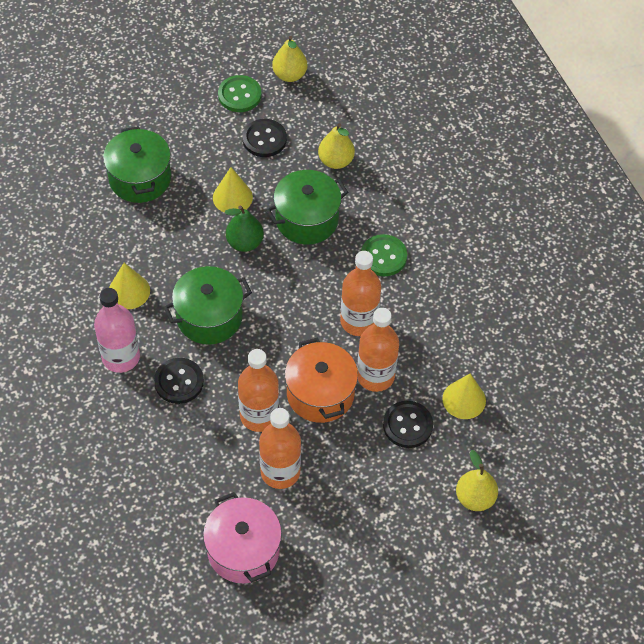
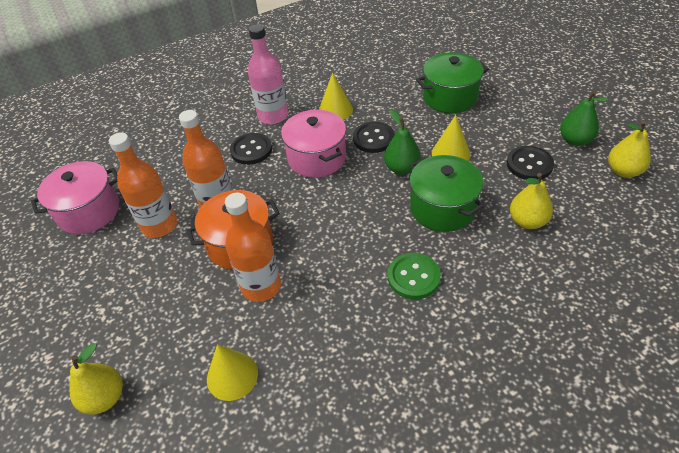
camera: 90 degrees right, 10 degrees down
(209, 317) = (317, 158): green pot -> pink pot
(239, 95) = (575, 140): green button -> green pear
(358, 321) = (326, 264): orange bottle -> none
(407, 425) = (201, 321): black button -> black button (373, 138)

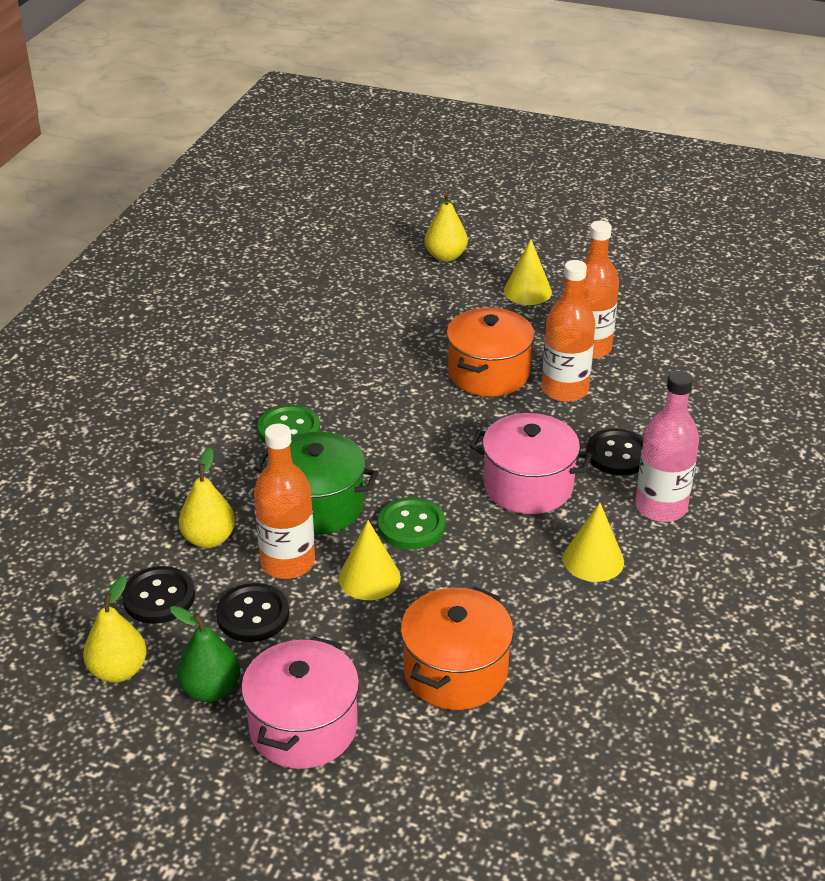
camera: 135 degrees right, 10 degrees down
(89, 211) = (676, 324): pink pot -> pink pot (303, 727)
(232, 376) = (369, 305): yellow cone -> yellow cone (527, 291)
(261, 286) = (423, 357): orange bottle -> orange bottle (288, 562)
(373, 138) = (490, 545): black button -> black button (159, 597)
(401, 168) = (411, 526): green pear -> green button
(450, 97) = (455, 671): green pot -> orange pot

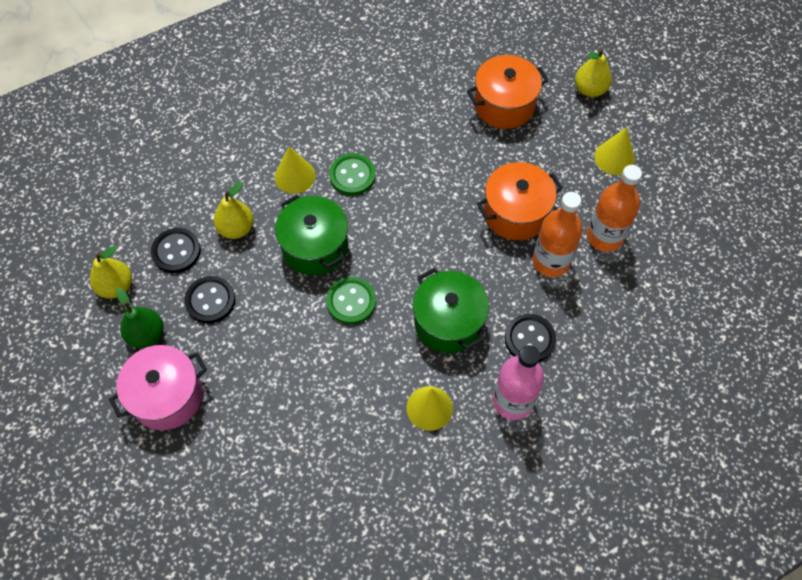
camera: 40 degrees right, 25 degrees up
(288, 562) = (261, 277): orange bottle -> none
(369, 577) = (292, 322): yellow cone -> yellow cone (295, 176)
(455, 671) = (275, 424): orange pot -> orange pot (504, 105)
(528, 485) = (448, 322): pink pot -> green pot

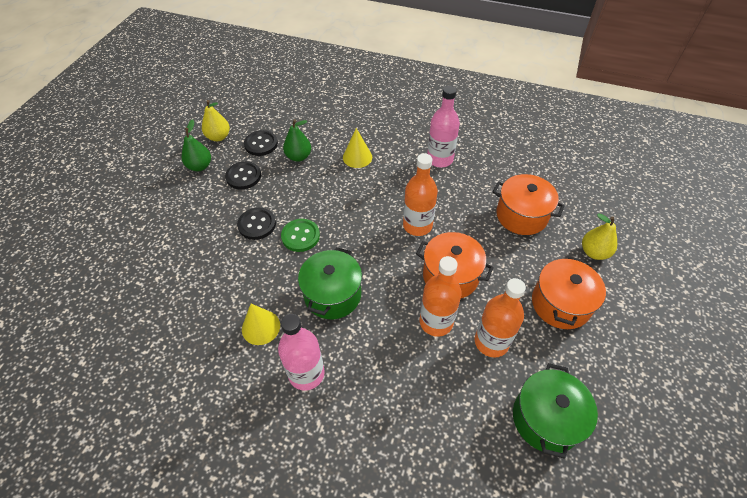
camera: 50 degrees right, 10 degrees down
(167, 396) = (169, 198): pink pot -> none
(236, 228) = (299, 157): yellow pear -> green pear
(315, 247) = (320, 196): green pot -> green pot (546, 419)
(352, 175) = (385, 180): green button -> none
(373, 109) = (440, 159): none -> pink bottle
(435, 193) = (417, 225): none -> orange bottle
(529, 339) = (363, 351): black button -> black button (257, 224)
(614, 158) = (560, 304): yellow cone -> orange pot

